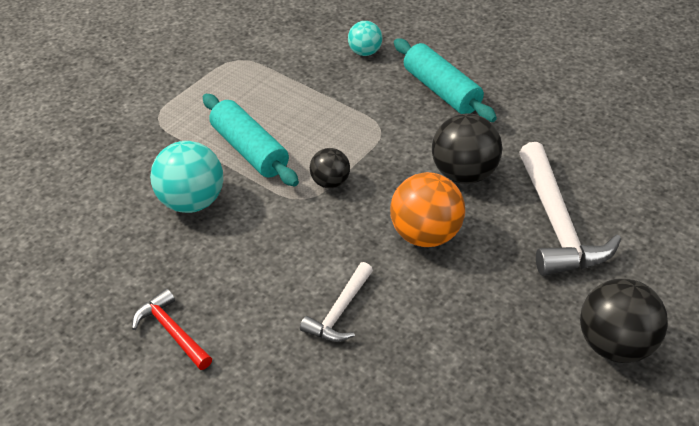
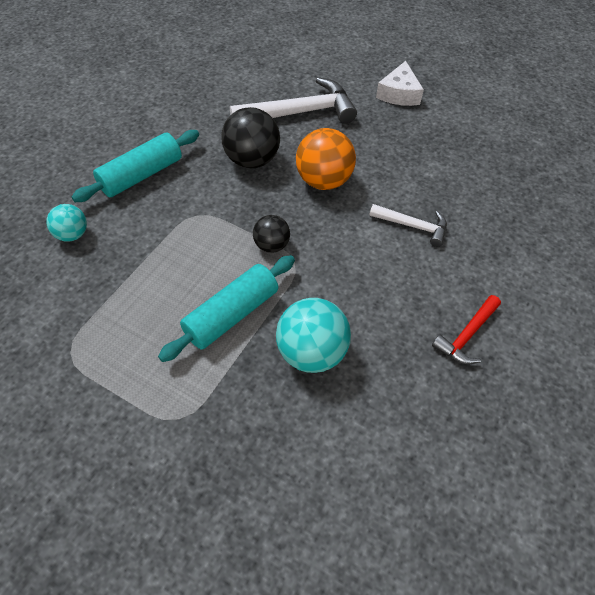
camera: 100 degrees left, 10 degrees up
(614, 344) = (399, 94): black ball -> white cheese

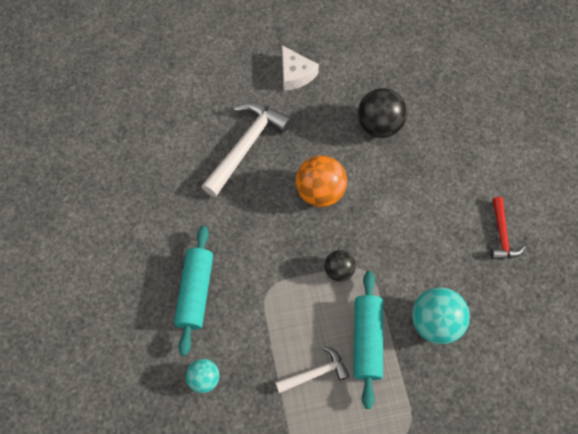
camera: 40 degrees left, 10 degrees up
(252, 160) = (256, 215): black ball -> black ball (379, 126)
(413, 226) = (406, 182): white hammer -> white hammer (315, 373)

